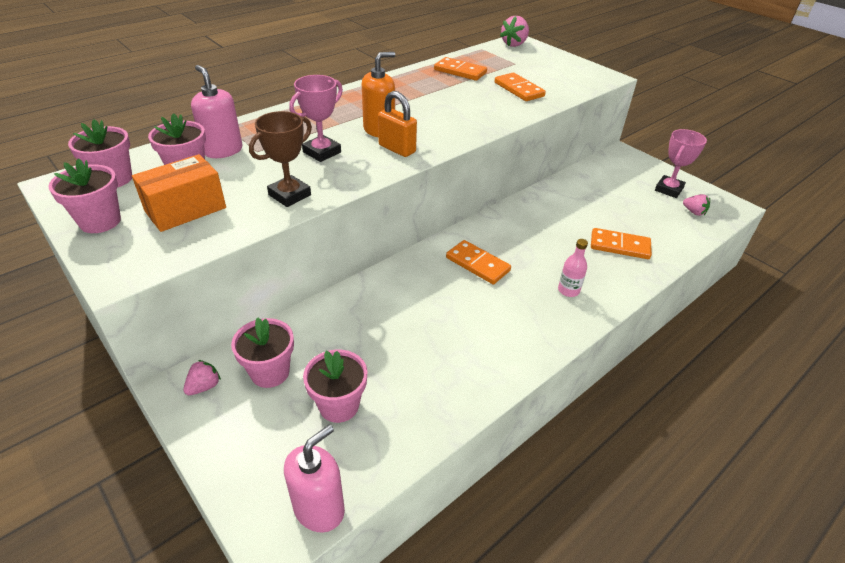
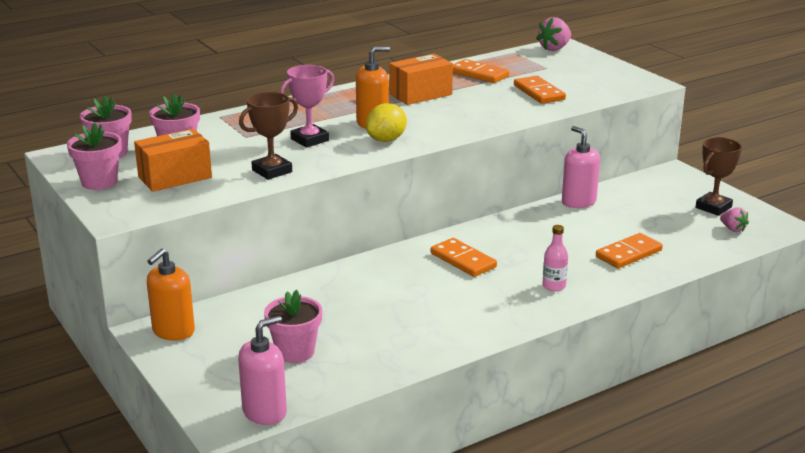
camera: 10 degrees right, 15 degrees down
(204, 386) = (173, 331): pink strawberry -> orange soap dispenser
(223, 150) = (213, 135): pink soap dispenser -> pink soap dispenser (578, 202)
(270, 372) = (235, 326): pink flower pot -> none
(397, 149) = (386, 140): orange padlock -> yellow lemon
(415, 95) = (420, 94): none -> orange box
(619, 246) = (628, 254): orange domino -> orange domino turned 60 degrees counterclockwise
(668, 189) = (713, 207): pink trophy -> brown trophy

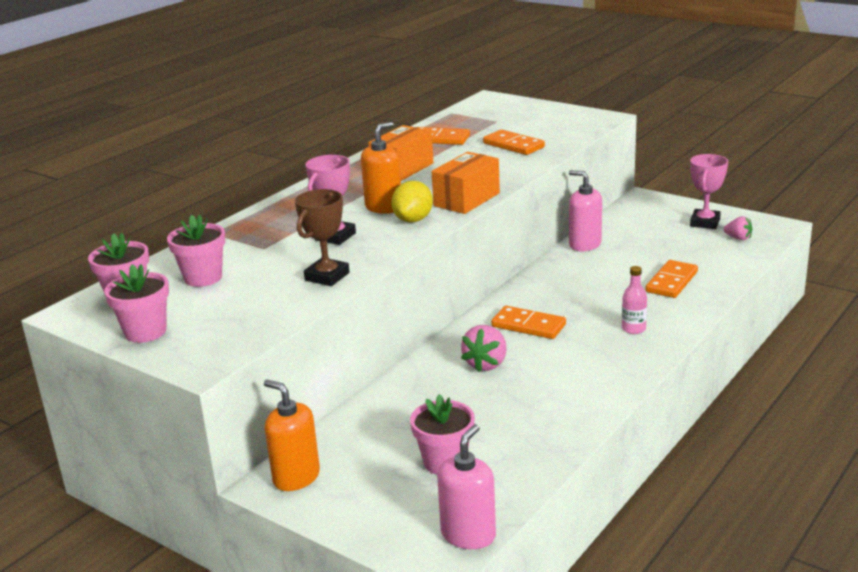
camera: 20 degrees left, 0 degrees up
(173, 331) = (296, 477): orange soap dispenser -> orange soap dispenser turned 120 degrees clockwise
(175, 177) = (227, 307): orange box -> orange box (467, 199)
(554, 48) = (486, 102): pink strawberry -> pink strawberry (486, 364)
(713, 207) = (705, 222): brown trophy -> pink trophy

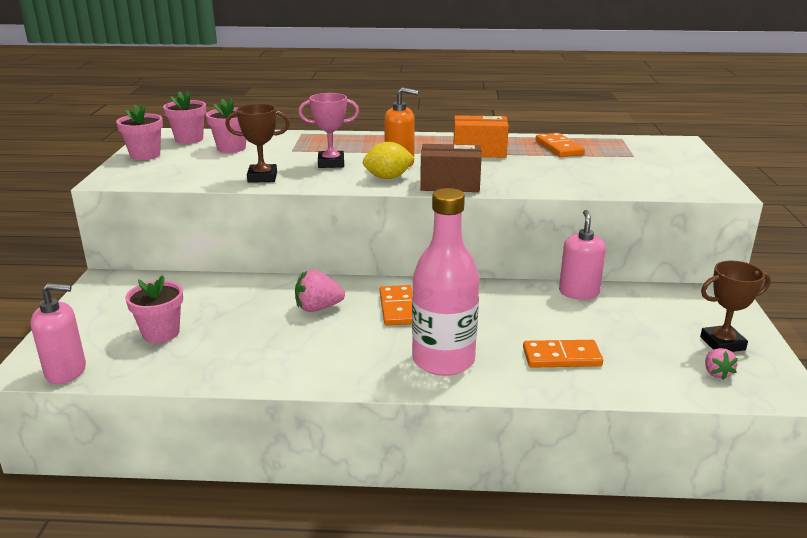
camera: 55 degrees right, 0 degrees up
(296, 477) = (116, 285): orange soap dispenser -> none
(467, 199) = (450, 185): orange box -> brown box
(513, 145) = (590, 173): orange domino -> none
(633, 329) = (443, 360): pink bottle -> pink bottle, size x2.45
(705, 222) = (722, 343): pink trophy -> brown trophy

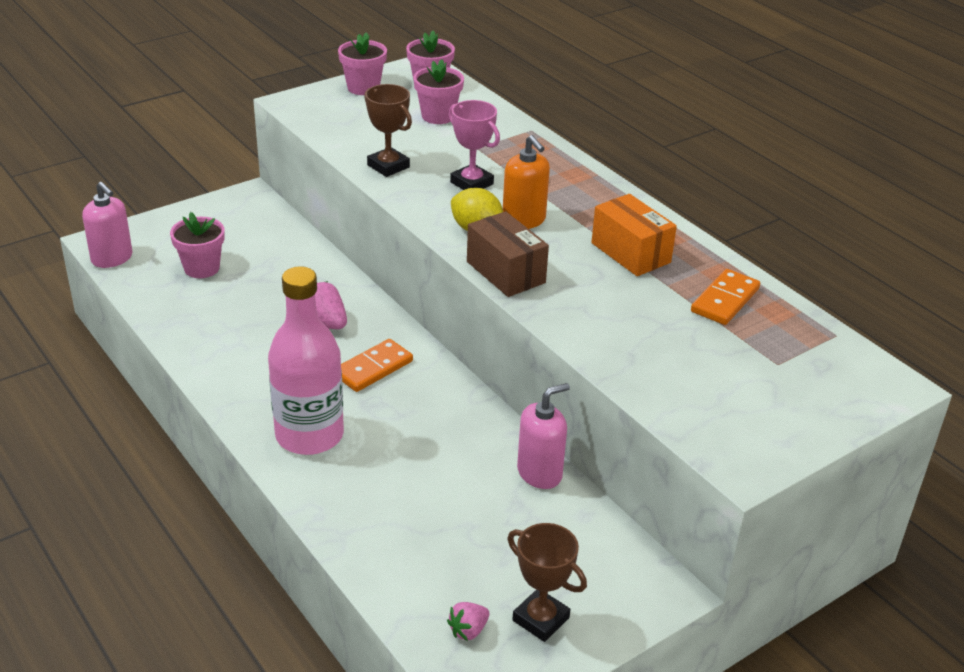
camera: 50 degrees right, 10 degrees up
(561, 357) = (390, 507): orange domino -> none

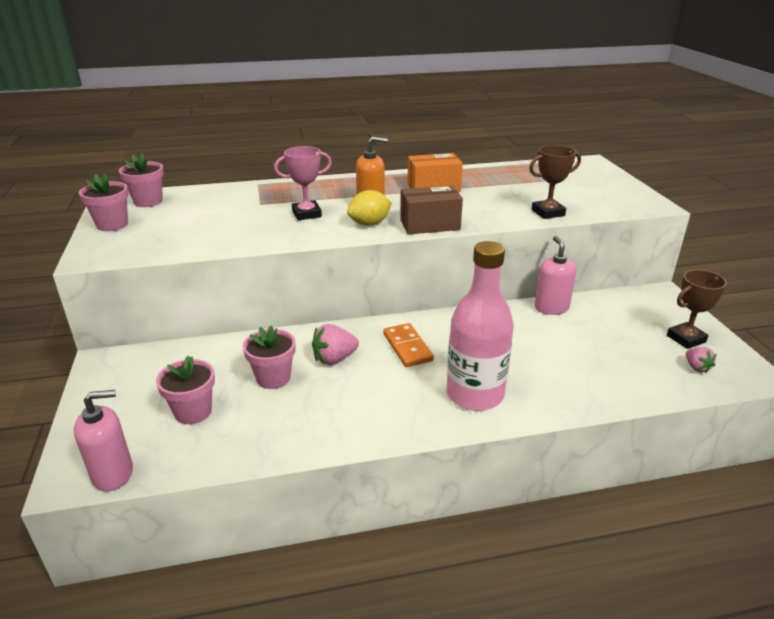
camera: 65 degrees left, 5 degrees down
(388, 166) = (249, 237): brown trophy -> brown trophy (548, 213)
(438, 116) = (198, 207): pink flower pot -> pink flower pot (273, 378)
(725, 300) = (498, 177): orange domino -> none

